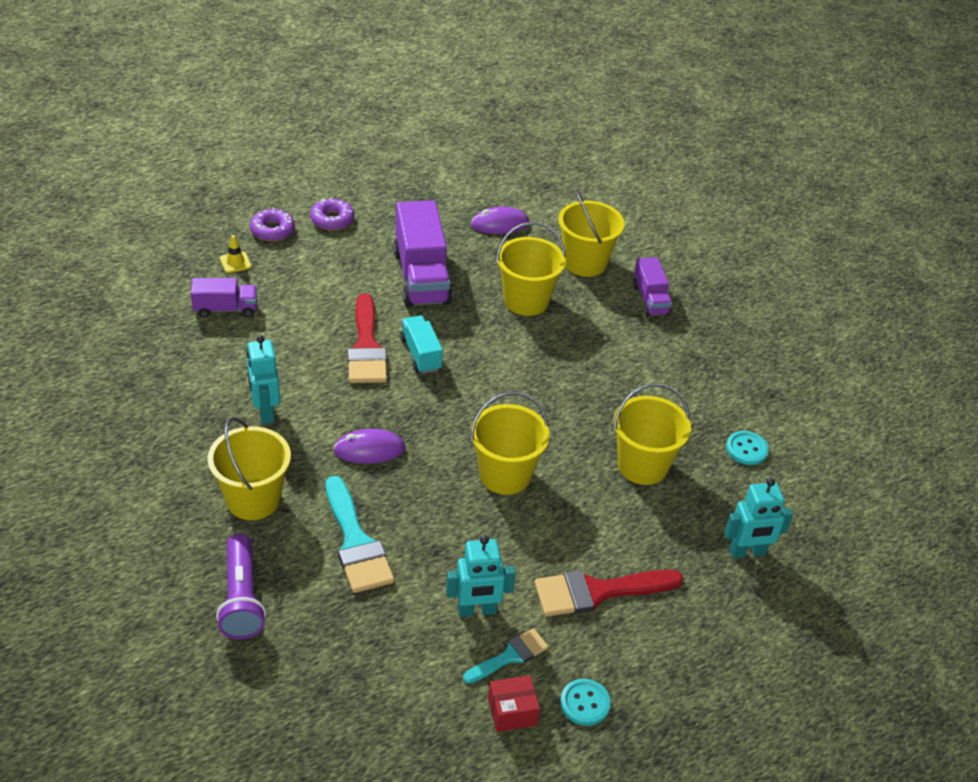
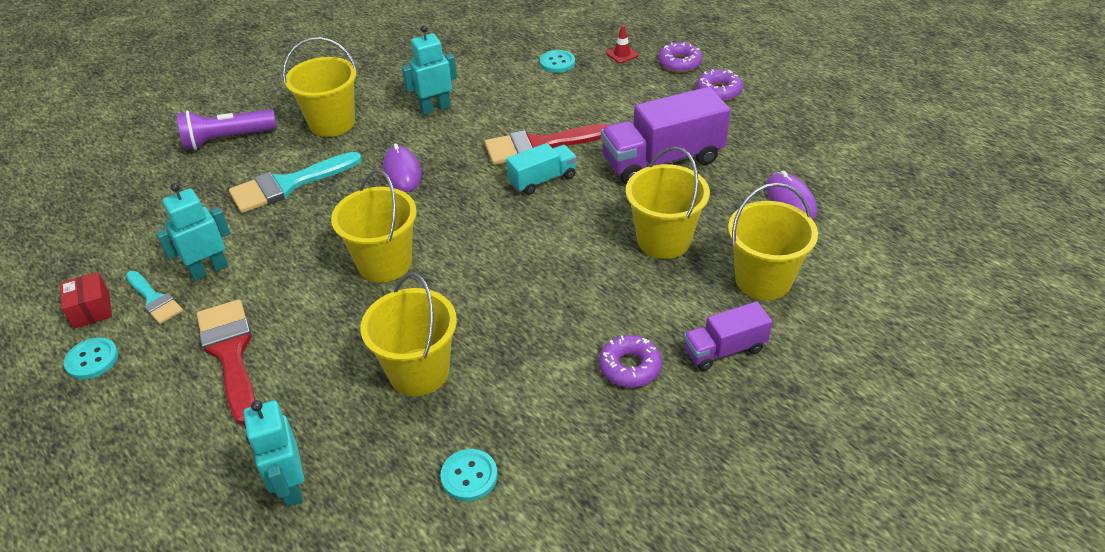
camera: 85 degrees right, 0 degrees up
(225, 309) = (557, 63): purple truck -> turquoise button
(235, 262) = (622, 54): yellow traffic cone -> red traffic cone
(477, 610) = (209, 270): turquoise robot -> turquoise robot turned 75 degrees clockwise
(658, 349) = (630, 367): none -> purple donut

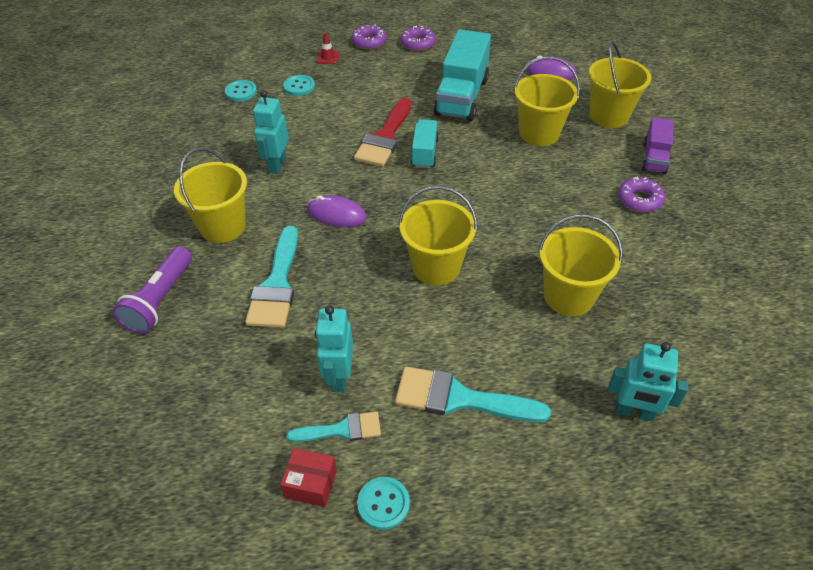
camera: 55 degrees left, 5 degrees up
(230, 353) = (459, 398): red brush -> turquoise brush
(469, 476) = (683, 312): turquoise button -> turquoise button (241, 92)
(662, 160) = (462, 97): purple truck -> turquoise truck

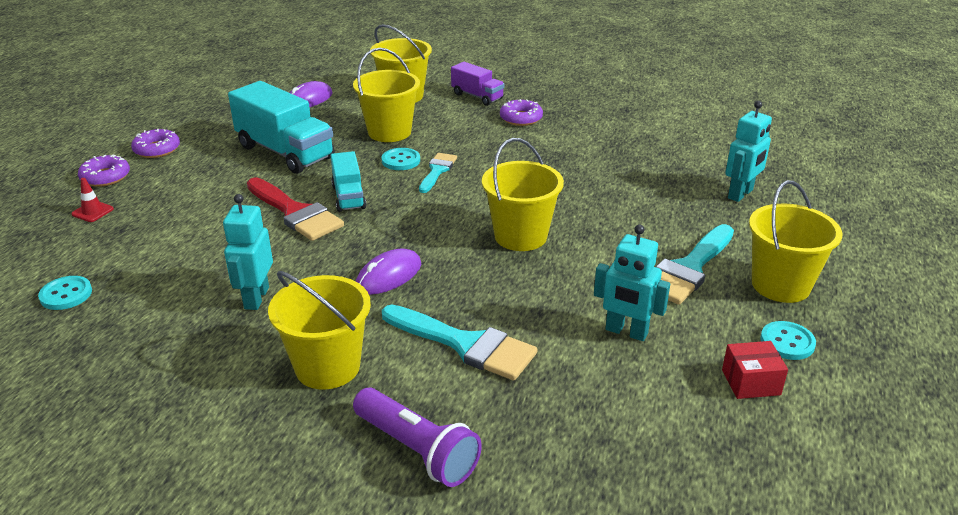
camera: 65 degrees left, 15 degrees down
(277, 164) = (256, 298): turquoise robot -> turquoise robot turned 60 degrees clockwise
(299, 86) = (122, 246): turquoise button -> turquoise button (401, 160)
(311, 484) = (751, 382): red box -> red box turned 45 degrees clockwise
(342, 429) = (693, 346): turquoise brush -> turquoise brush (437, 171)
(424, 153) = (349, 197): turquoise truck -> turquoise truck turned 135 degrees counterclockwise
(568, 296) = (606, 182): yellow bucket -> yellow bucket (780, 285)

